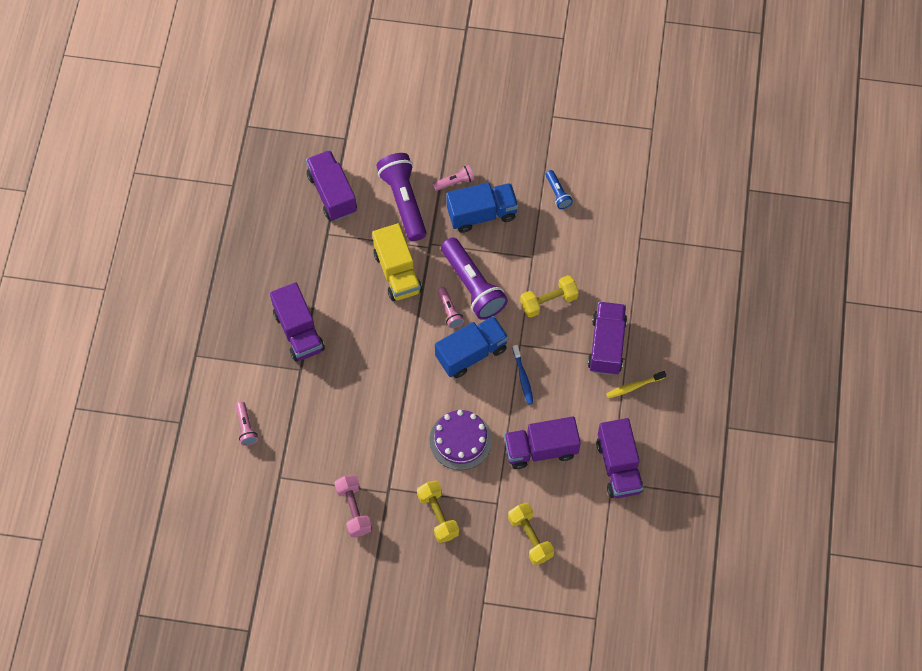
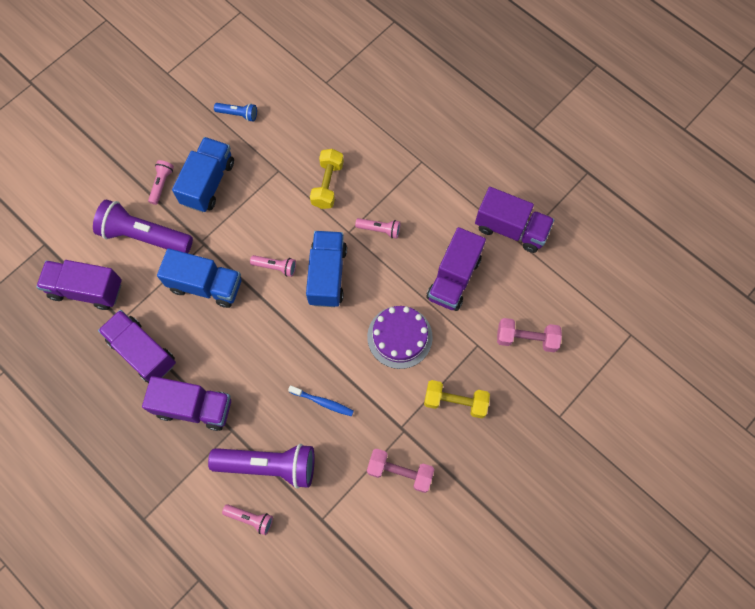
camera: 55 degrees left, 5 degrees up
(397, 272) = (206, 285): yellow truck -> blue truck
(473, 286) = (267, 233): purple flashlight -> purple flashlight (269, 465)
(523, 377) = (380, 249): blue toothbrush -> blue toothbrush (323, 402)
(530, 537) = (526, 339): yellow dumbbell -> pink dumbbell
(540, 366) = (380, 229): none -> pink flashlight
(606, 345) = (399, 167): purple truck -> purple truck (142, 352)
(634, 386) = (450, 171): yellow toothbrush -> none

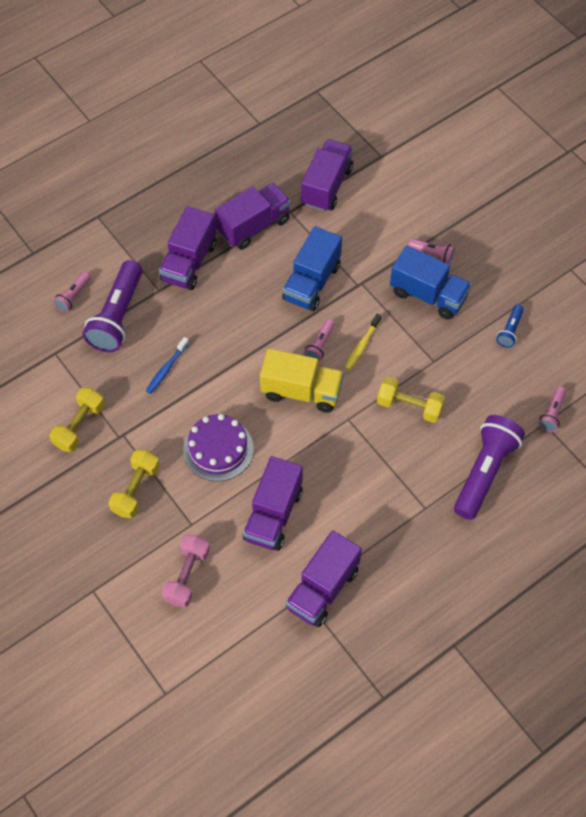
camera: 100 degrees right, 10 degrees down
(144, 236) = (375, 235): purple flashlight -> purple flashlight (484, 472)
(270, 231) = (362, 345): none -> yellow toothbrush
(327, 275) = (301, 391): blue truck -> yellow truck
(380, 229) = (345, 450): pink flashlight -> pink flashlight (552, 414)
(400, 472) = (79, 426): pink dumbbell -> yellow dumbbell
(453, 278) = (273, 515): purple truck -> purple truck turned 105 degrees counterclockwise

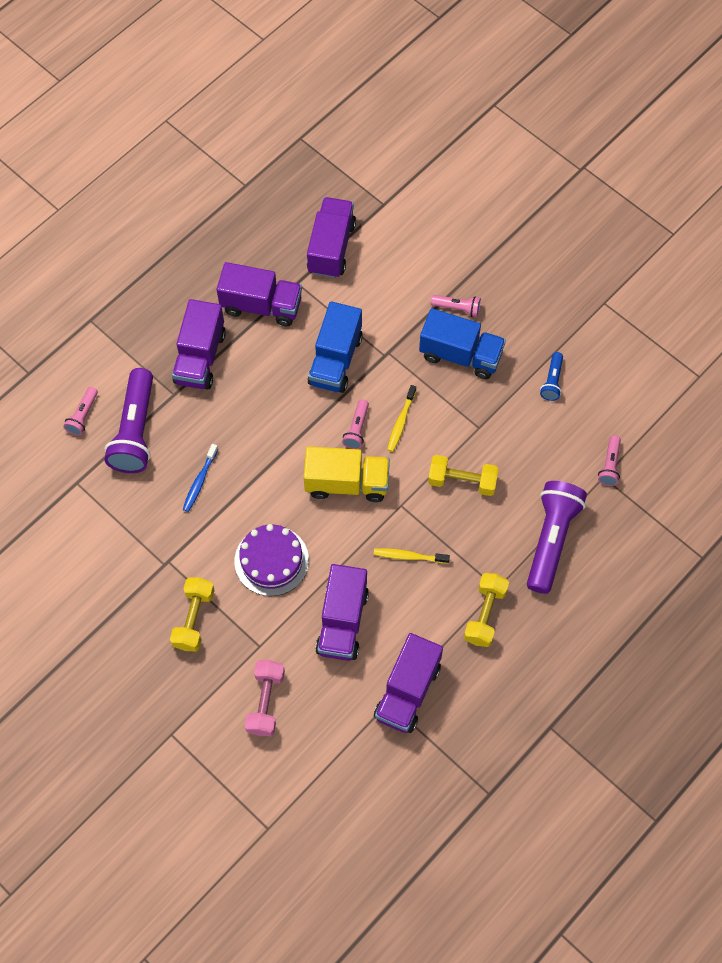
camera: 10 degrees left, 5 degrees up
(79, 426) = (120, 559): yellow dumbbell -> yellow dumbbell (485, 614)
(253, 226) = (261, 305): purple truck -> purple truck turned 60 degrees clockwise
(347, 466) = (409, 556): none -> yellow toothbrush

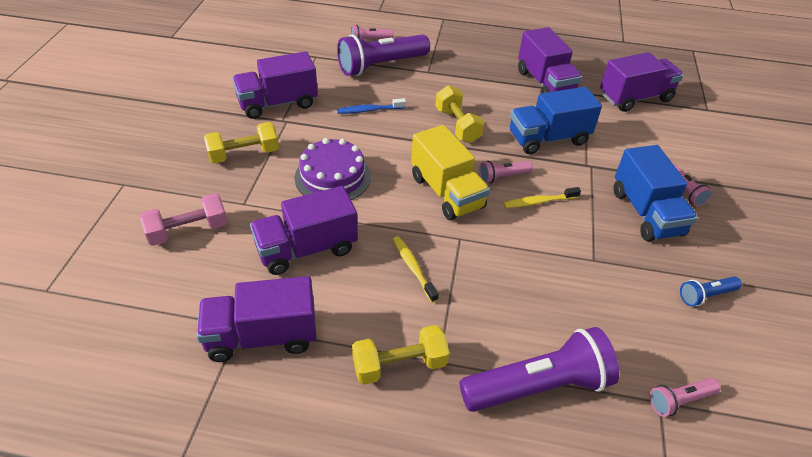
camera: 55 degrees right, 20 degrees down
(200, 357) = (470, 72): purple truck -> purple truck (278, 103)
(462, 481) = (527, 273): yellow dumbbell -> yellow dumbbell (457, 125)

